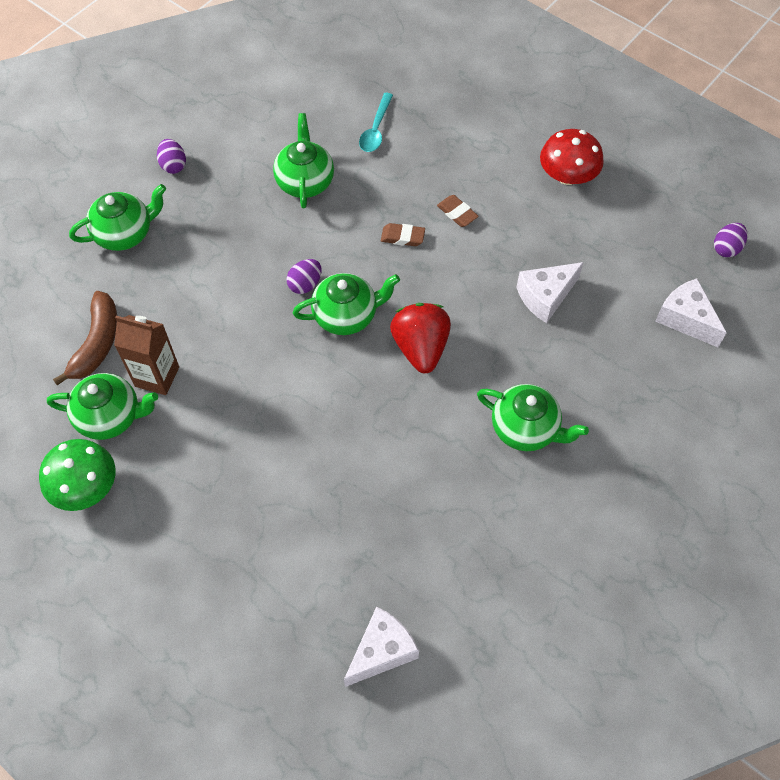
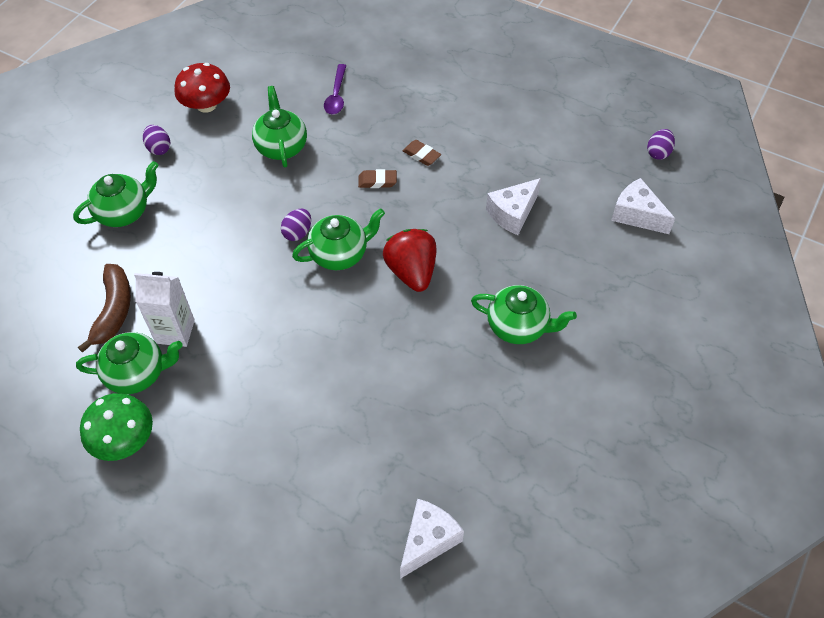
camera: 10 degrees left, 5 degrees down
(157, 376) = (175, 331): brown carton -> white carton
(376, 129) = (336, 95): turquoise spoon -> purple spoon
(567, 176) = (511, 112): red mushroom -> red mushroom (206, 105)

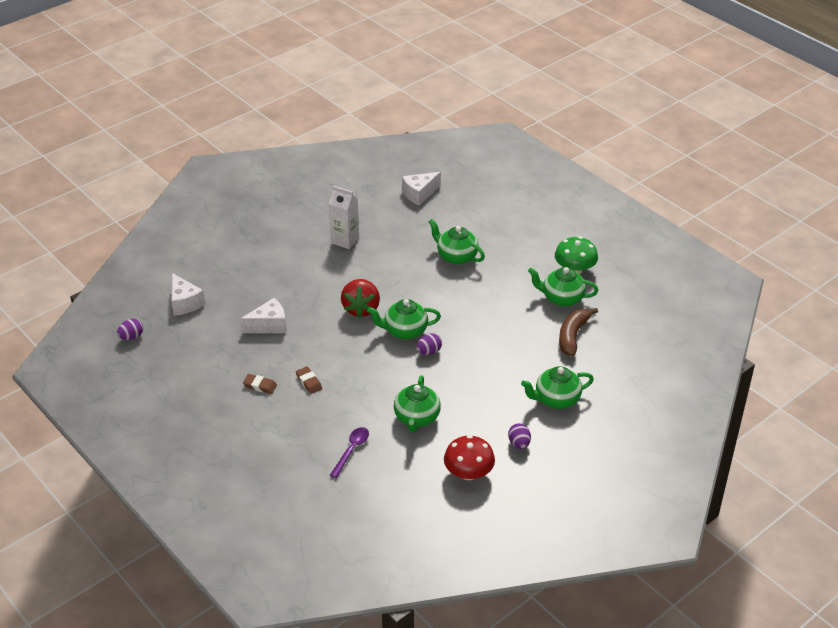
camera: 160 degrees left, 15 degrees down
(175, 331) = (532, 314): white carton -> white carton (345, 240)
(377, 181) = (353, 372): brown eraser -> brown eraser (260, 386)
(518, 326) = (311, 264): green teapot -> green teapot (456, 257)

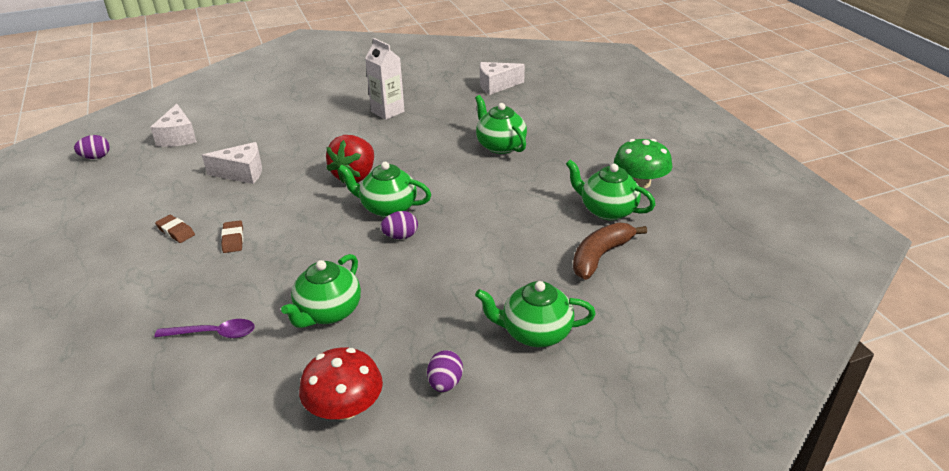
camera: 20 degrees right, 5 degrees down
(351, 450) = (213, 334): purple spoon -> purple spoon turned 45 degrees clockwise

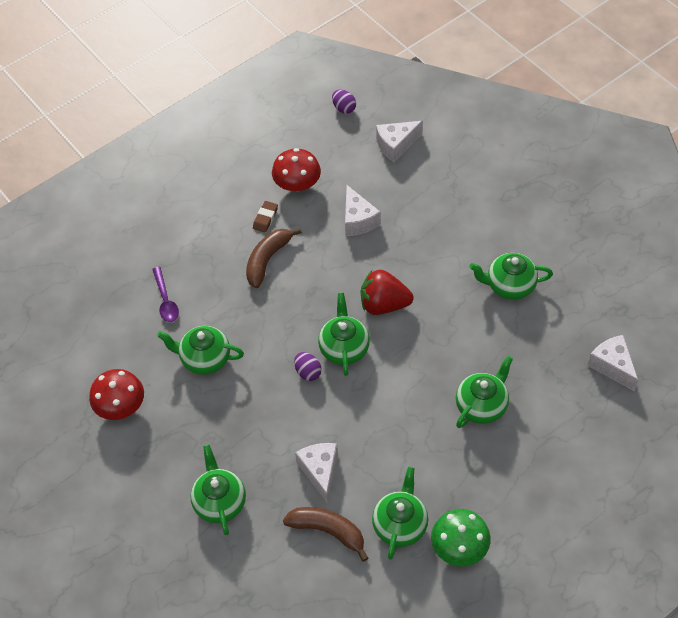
camera: 75 degrees right, 20 degrees up
(155, 202) = (297, 184): none -> red mushroom
(233, 239) = (267, 260): brown eraser -> brown banana
(387, 112) = (509, 286): white carton -> green teapot
(445, 383) = (155, 457): purple egg -> none
(527, 249) = (320, 471): none -> white cheese

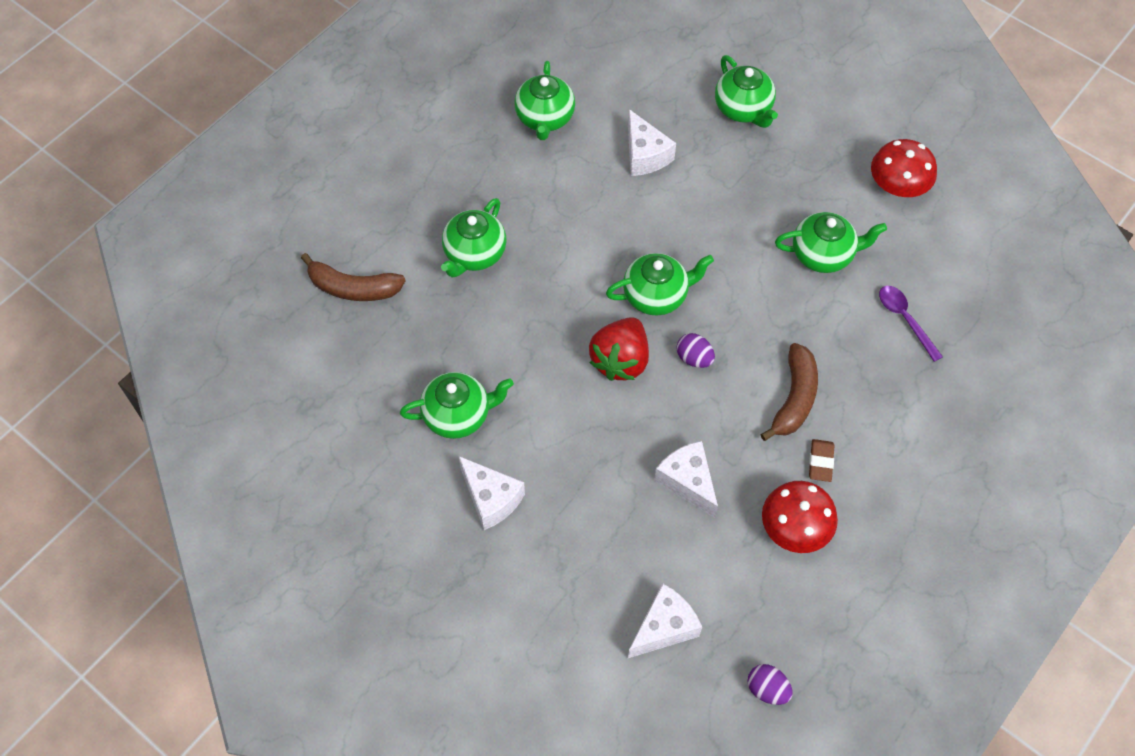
camera: 165 degrees right, 5 degrees up
(308, 372) = (692, 259): purple egg -> purple egg (694, 358)
(328, 531) = (619, 101): brown banana -> brown banana (353, 288)
(344, 348) = (656, 295): green teapot -> green teapot turned 90 degrees counterclockwise
(384, 304) = (620, 360): red strawberry -> red strawberry turned 120 degrees clockwise
(459, 547) = (478, 108): green mushroom -> none
(612, 366) = (318, 327): white cheese -> white cheese (491, 499)

